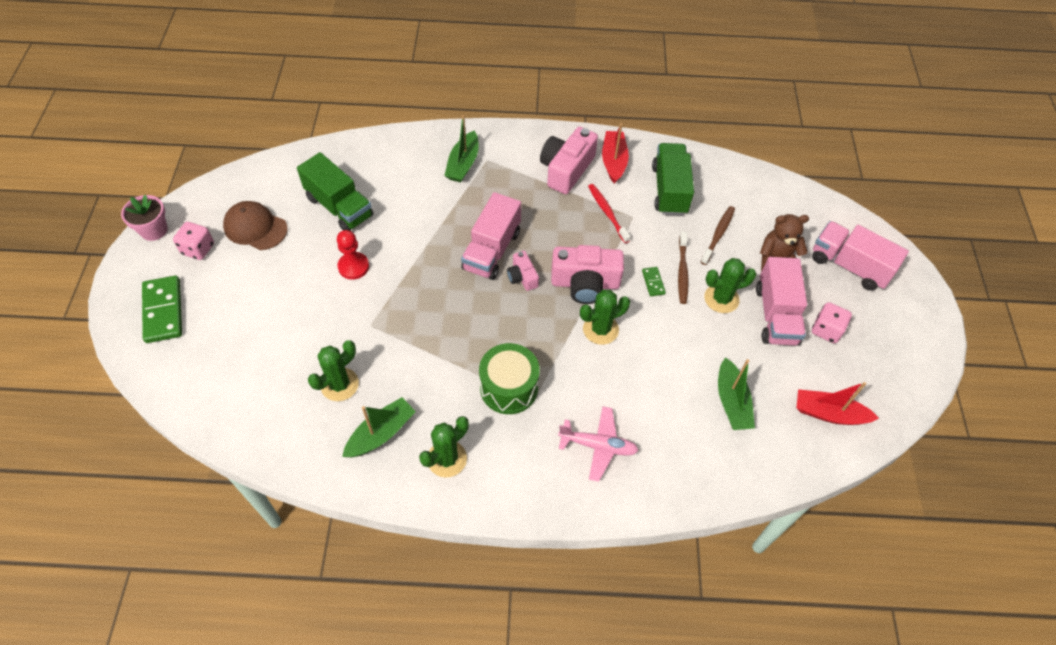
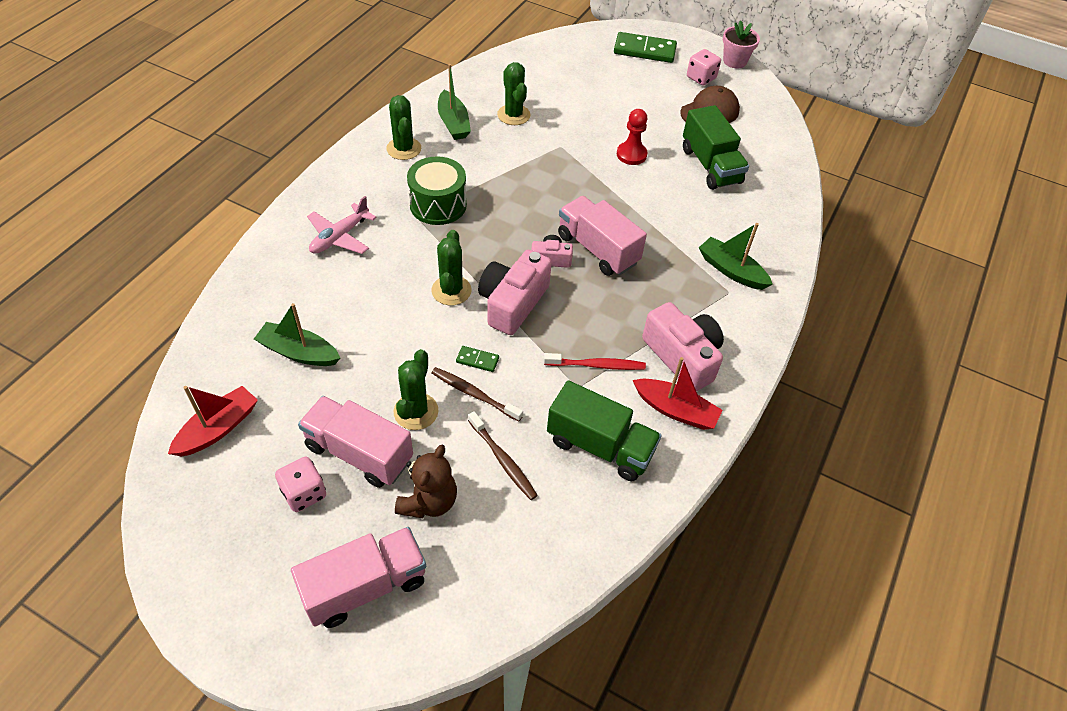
camera: 115 degrees right, 5 degrees down
(339, 207) = (710, 166): green truck -> green truck turned 90 degrees counterclockwise

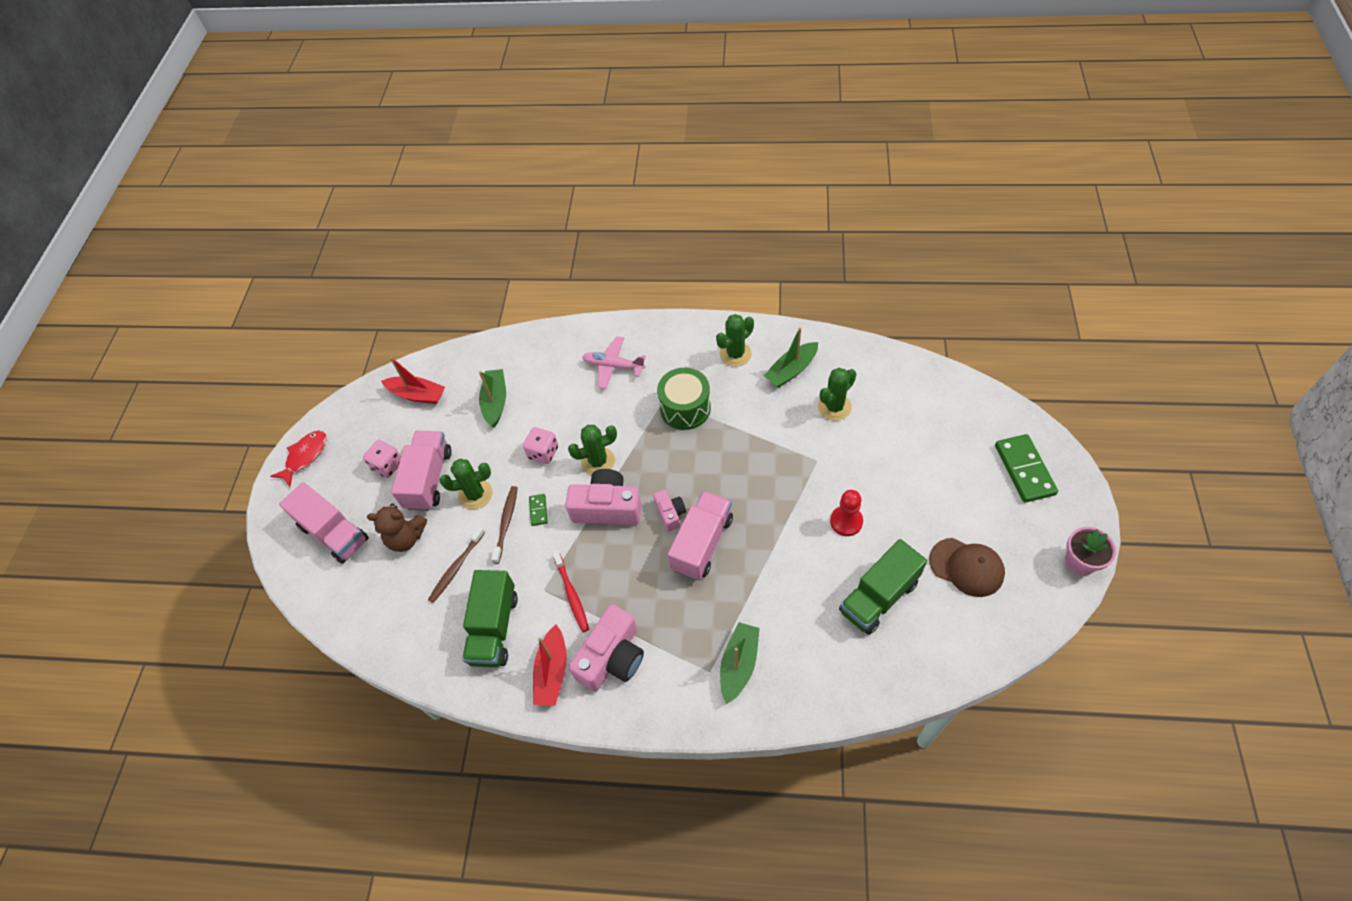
camera: 75 degrees right, 5 degrees up
(208, 595) = (305, 456): none -> red fish
(701, 78) = (1019, 539): pink dice -> pink dice (543, 452)

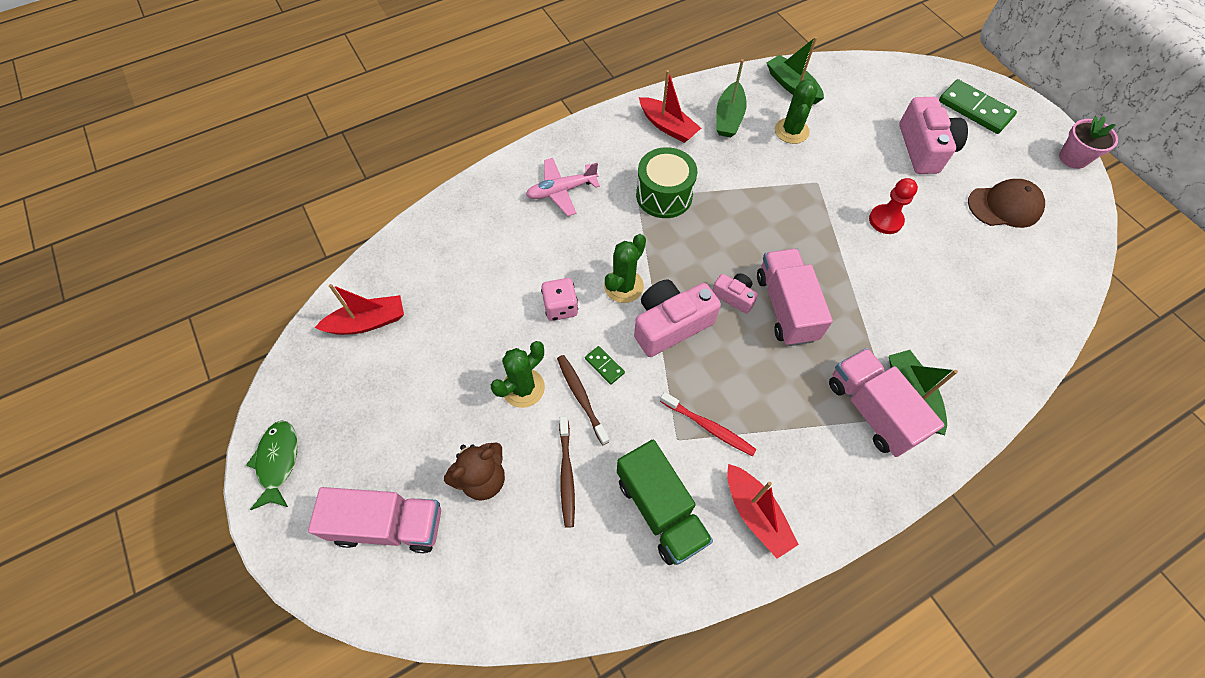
camera: 40 degrees left, 5 degrees up
(305, 456) = (278, 461): red fish -> green fish
(387, 465) = (394, 414): pink dice -> none
(428, 479) = (456, 402): pink truck -> pink truck (871, 410)
(495, 402) = (465, 284): green boat -> green boat (792, 86)
(612, 657) = (799, 462): pink camera -> pink camera (924, 148)
(735, 354) = (668, 126): green cactus -> red boat
(878, 597) = (965, 268): green truck -> none

